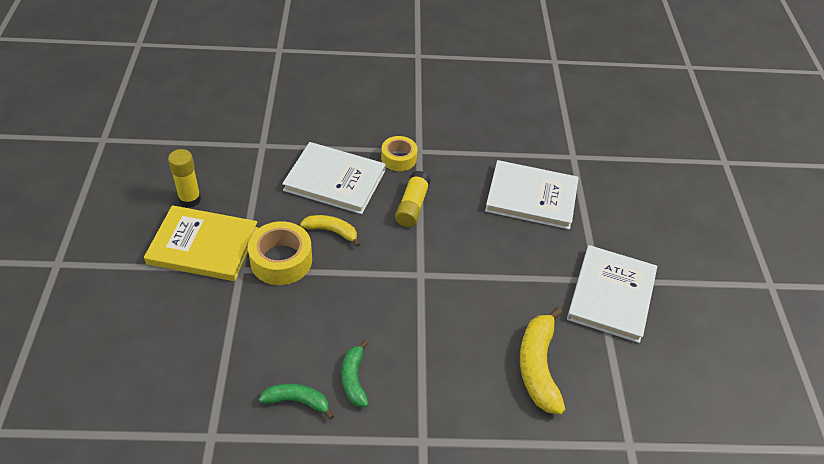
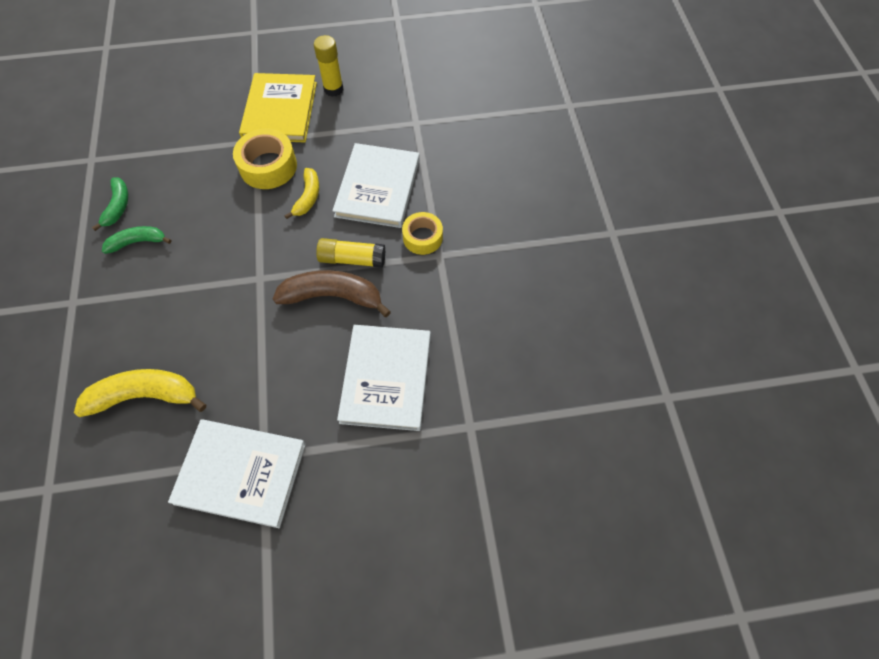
camera: 85 degrees right, 15 degrees up
(449, 223) = (333, 296): none -> brown banana

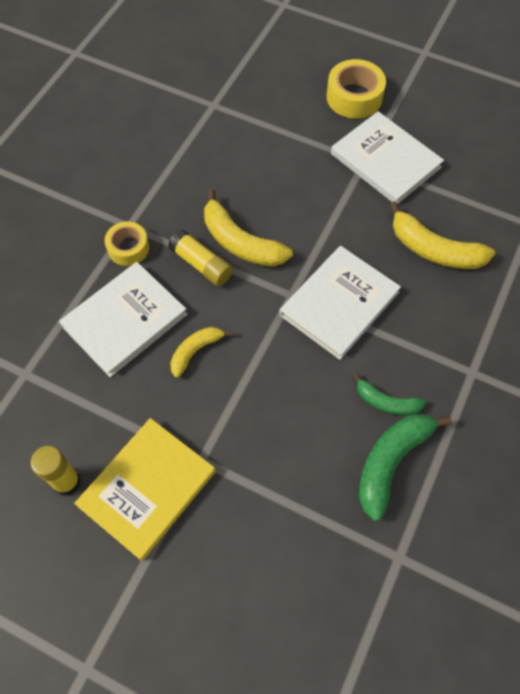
camera: 145 degrees left, 0 degrees up
(118, 206) = (391, 462): green banana -> green banana, size x1.67
(268, 166) = (209, 415): yellow tape -> yellow tape (354, 97)
(333, 296) = (240, 242): brown banana -> yellow banana
(386, 378) = (245, 162): white book -> white book (339, 303)

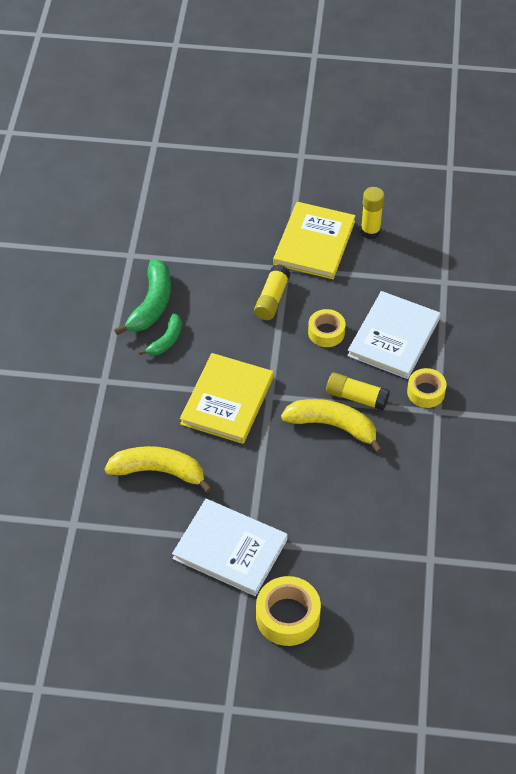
camera: 160 degrees right, 10 degrees down
(195, 351) = (326, 332): yellow banana -> yellow tape
(238, 418) = (272, 299): none -> yellow glue stick
(339, 303) = (227, 400): white book -> yellow book
(386, 402) = (166, 340): green banana -> green banana turned 120 degrees clockwise

